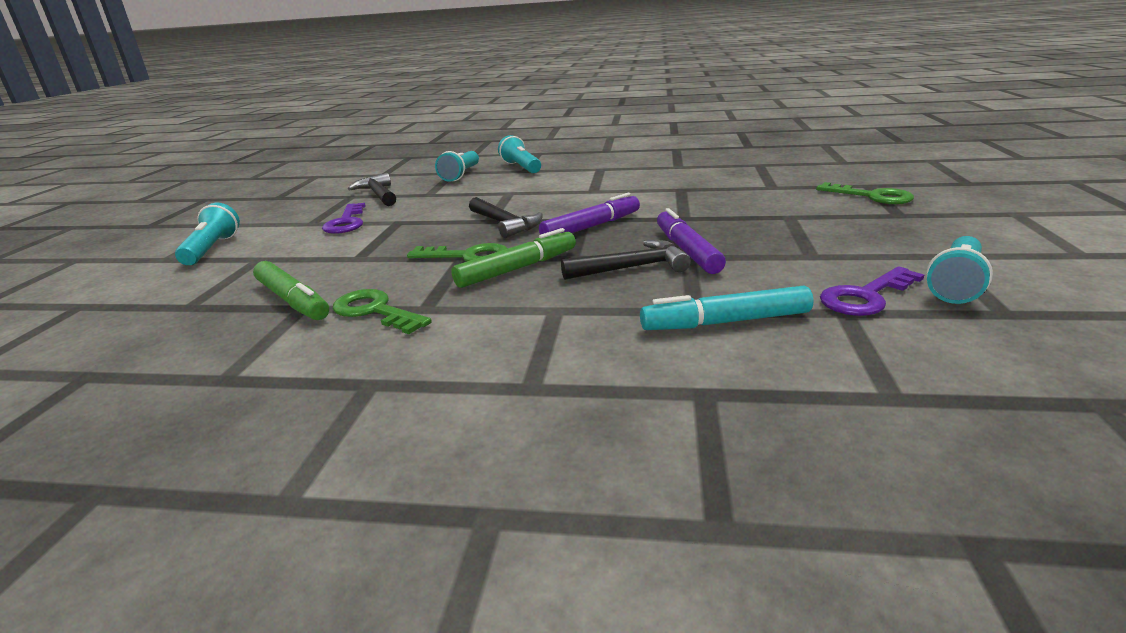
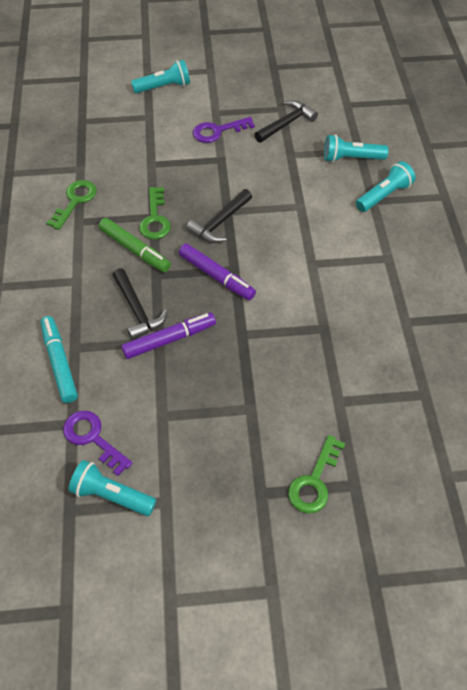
camera: 75 degrees right, 30 degrees up
(292, 300) = (88, 160): green marker -> none

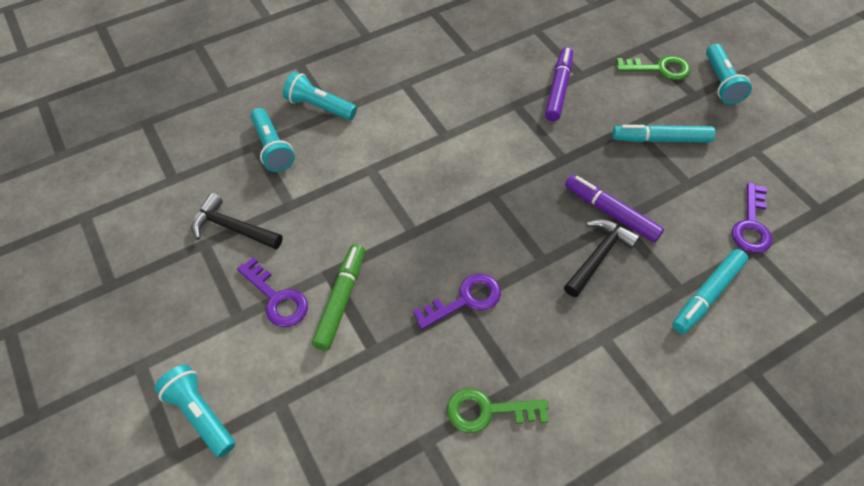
camera: 115 degrees left, 0 degrees up
(111, 495) = (782, 187): turquoise flashlight -> turquoise flashlight (721, 83)
(135, 250) = (523, 298): green marker -> green marker (341, 300)
(155, 219) = (465, 300): green key -> purple key
(216, 276) = (510, 205): purple marker -> purple marker (558, 89)
(219, 223) = (435, 232): black hammer -> none
(222, 424) = (660, 139): none -> turquoise marker

